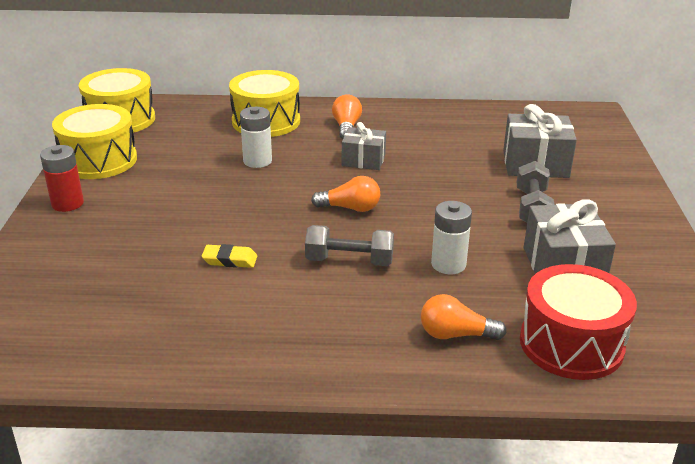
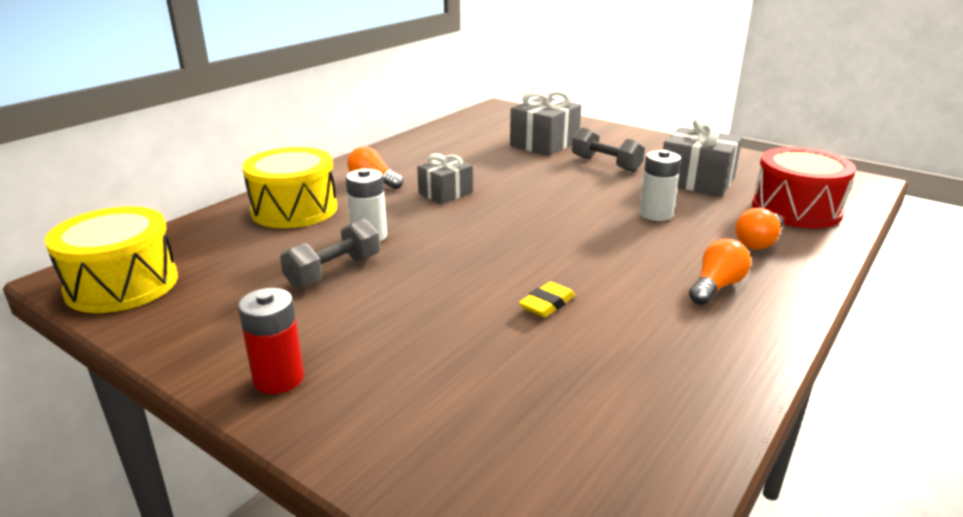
camera: 55 degrees left, 5 degrees down
(99, 160) = (202, 326): yellow drum -> none
(349, 261) = (610, 249): grey dumbbell -> grey dumbbell (334, 271)
(350, 208) = (521, 222): orange light bulb -> orange light bulb (716, 286)

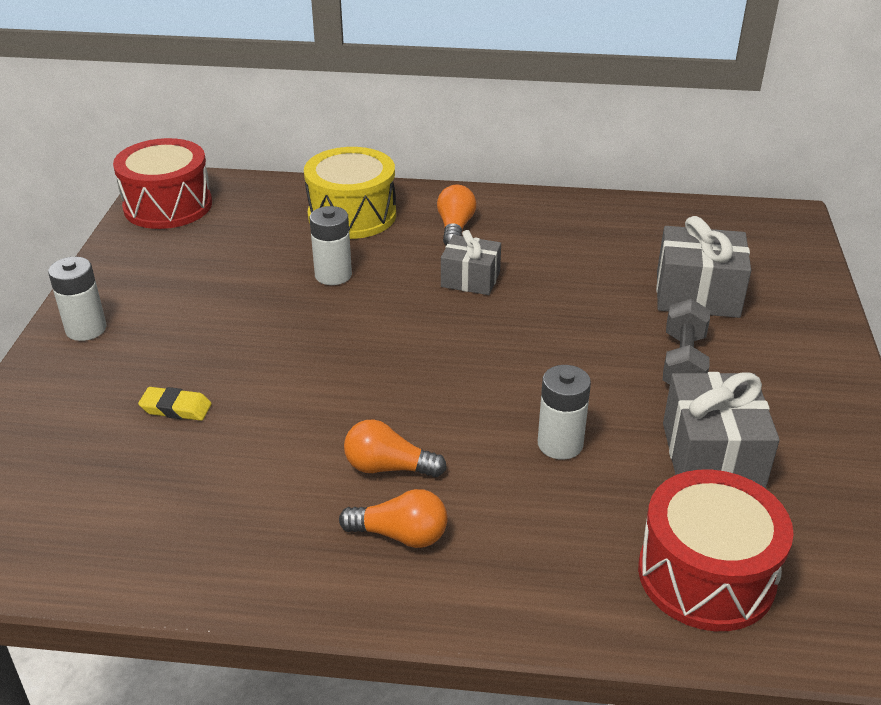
camera: 60 degrees right, 10 degrees up
(122, 284) = (168, 206): yellow drum -> red drum
(279, 378) = (86, 329): red battery -> white battery
(334, 271) = (254, 285): grey dumbbell -> none
(547, 304) = (278, 423): yellow eraser -> yellow eraser (176, 408)
(758, 242) = (554, 552): orange light bulb -> orange light bulb (388, 467)

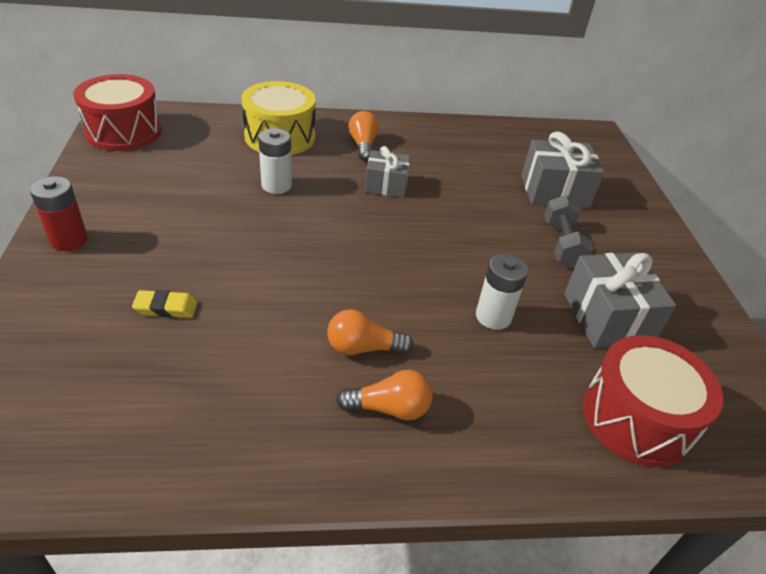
camera: 15 degrees left, 5 degrees up
(86, 329) = (69, 240): white battery -> red battery

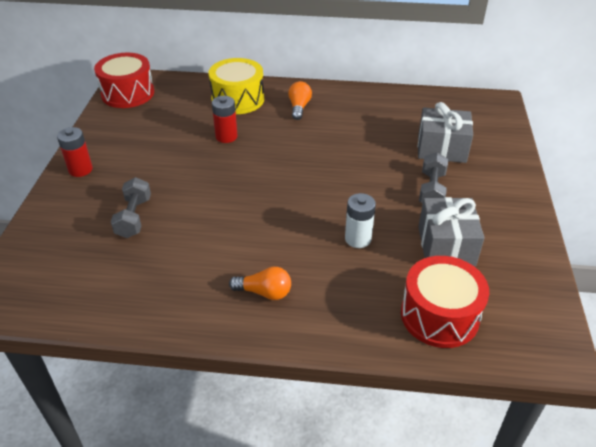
camera: 15 degrees right, 0 degrees up
(166, 308) = (134, 217): yellow eraser -> grey dumbbell
(276, 185) = (226, 136): white battery -> red battery
(363, 348) = (257, 253): orange light bulb -> none
(386, 185) = (307, 139): grey gift -> none

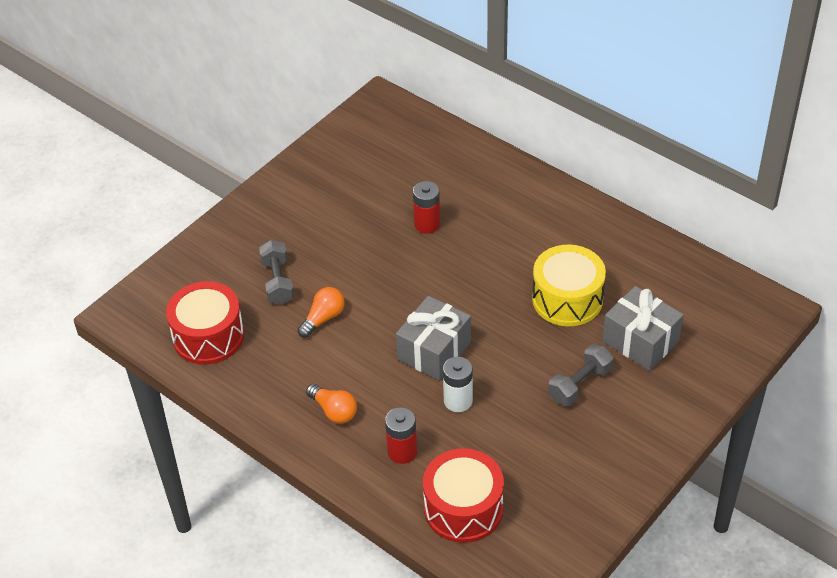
camera: 35 degrees right, 5 degrees up
(80, 169) = (265, 204): red battery -> red battery (402, 452)
(128, 93) = (368, 122): red drum -> red drum (208, 336)
(134, 217) = (278, 282): grey dumbbell -> grey dumbbell turned 45 degrees counterclockwise
(238, 99) = (476, 178): yellow drum -> yellow drum (567, 299)
(299, 107) = (533, 218): orange light bulb -> orange light bulb (323, 318)
(446, 246) = (534, 449): grey gift -> grey gift (434, 351)

